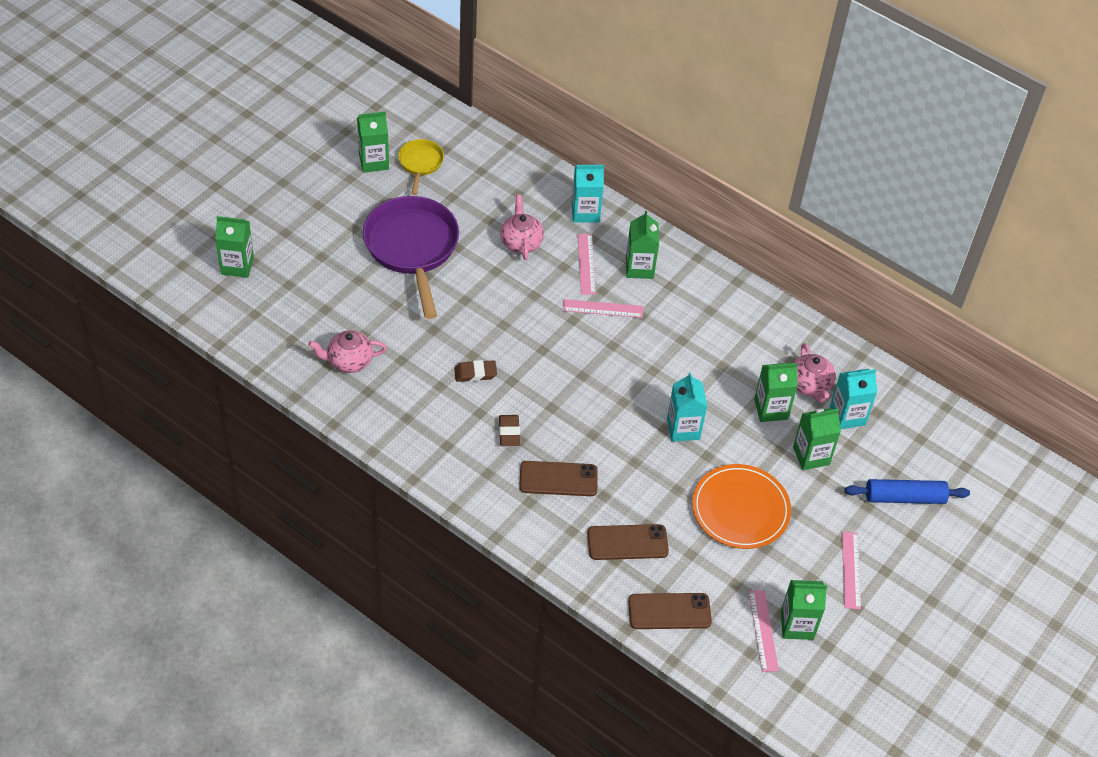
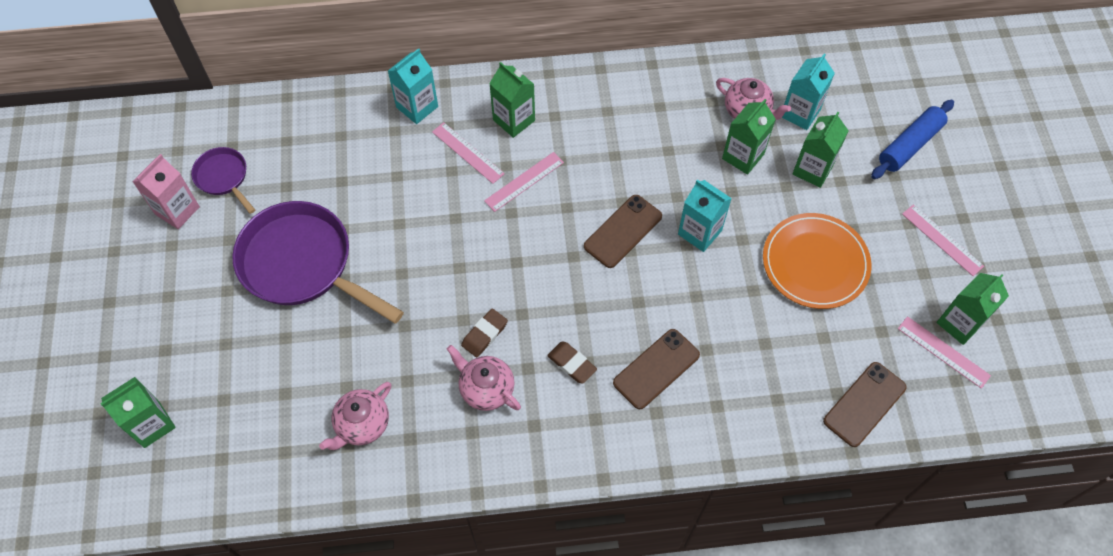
camera: 40 degrees left, 10 degrees up
(374, 161) = (177, 210): green carton -> pink carton
(420, 163) = (223, 177): yellow pan -> purple pan
(521, 242) = (392, 178): pink teapot -> pink teapot (486, 389)
(627, 542) = (769, 374): brown phone -> brown phone (623, 231)

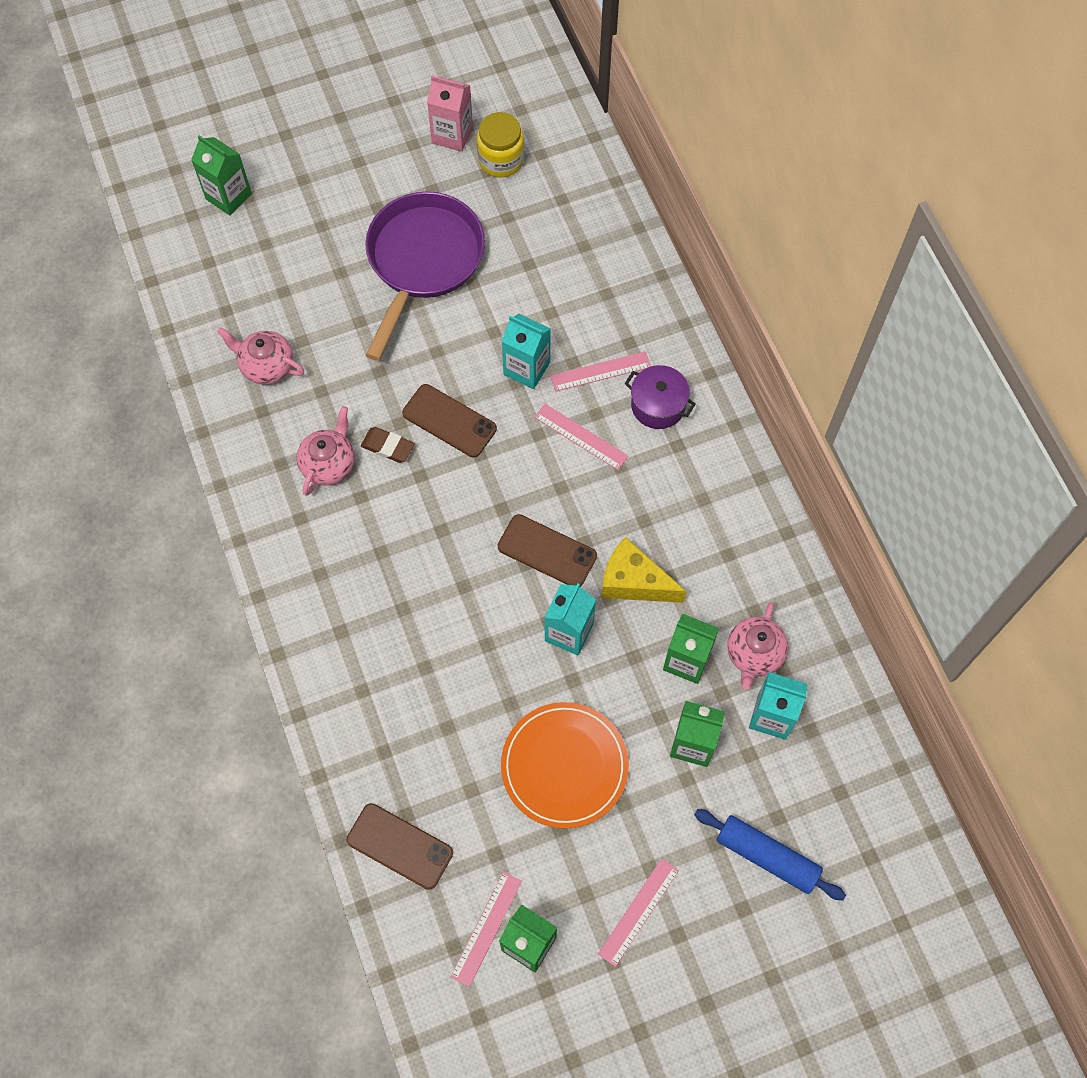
camera: 75 degrees right, 5 degrees up
(223, 177) = (501, 160): purple pan -> yellow jar
(417, 107) = (643, 306): turquoise carton -> turquoise carton (526, 368)
(468, 152) = (600, 371): pink ruler -> pink ruler turned 45 degrees clockwise
(514, 120) = (658, 405): green carton -> purple pot
(571, 364) = (375, 537): brown eraser -> none
(656, 369) = (389, 621): brown phone -> brown phone (449, 421)
(667, 175) = (634, 582): none -> yellow cheese

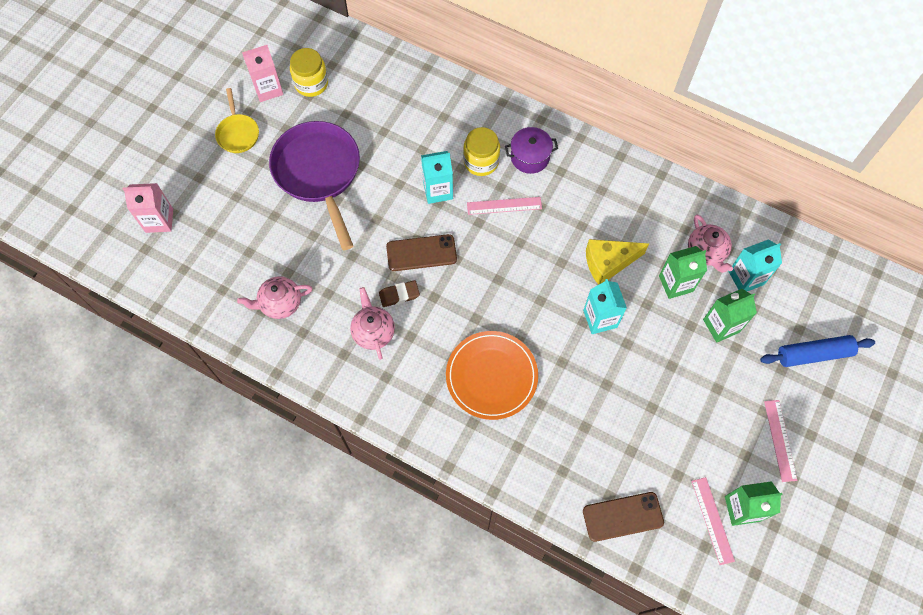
camera: 40 degrees left, 0 degrees up
(228, 196) = (159, 220): green carton -> pink carton
(381, 161) = (238, 133): none -> yellow pan
(547, 551) = (546, 283): brown phone -> none
(564, 766) = (667, 394): orange plate -> orange plate (491, 376)
(600, 371) = (481, 161): pink ruler -> yellow jar

